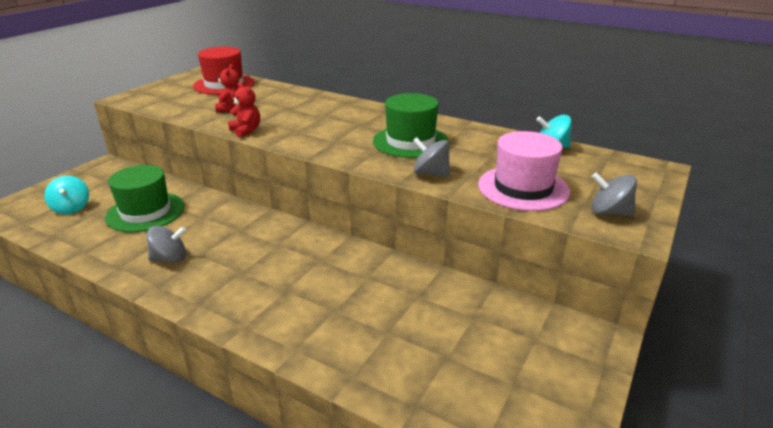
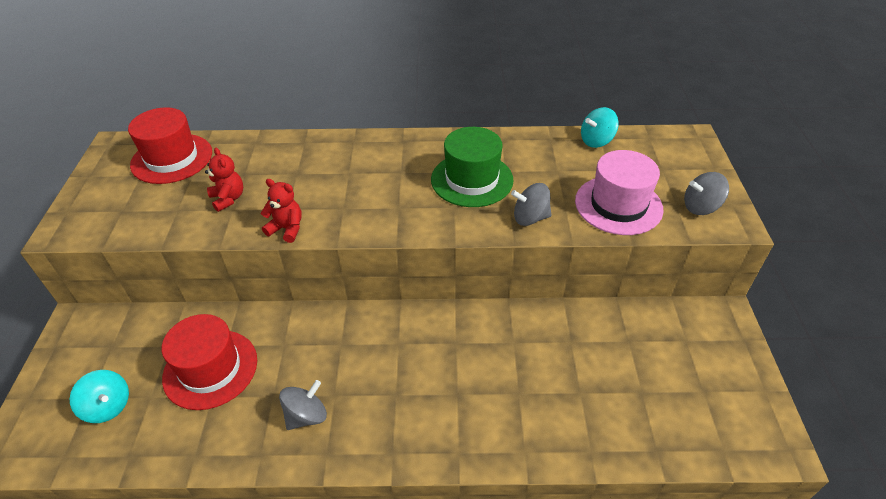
camera: 30 degrees left, 15 degrees up
(145, 212) = (210, 369): green hat -> red hat

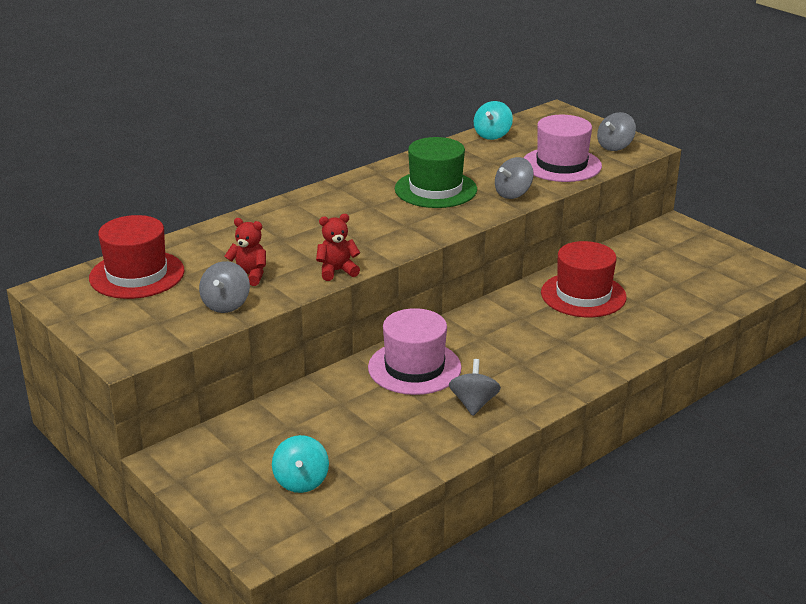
camera: 40 degrees left, 15 degrees down
(108, 406) = (301, 481): turquoise spinning top -> turquoise spinning top turned 90 degrees clockwise
(177, 219) = (226, 304): none -> grey spinning top
(210, 369) = (352, 420): red hat -> red hat (583, 295)
(313, 344) = (414, 367): none -> pink hat

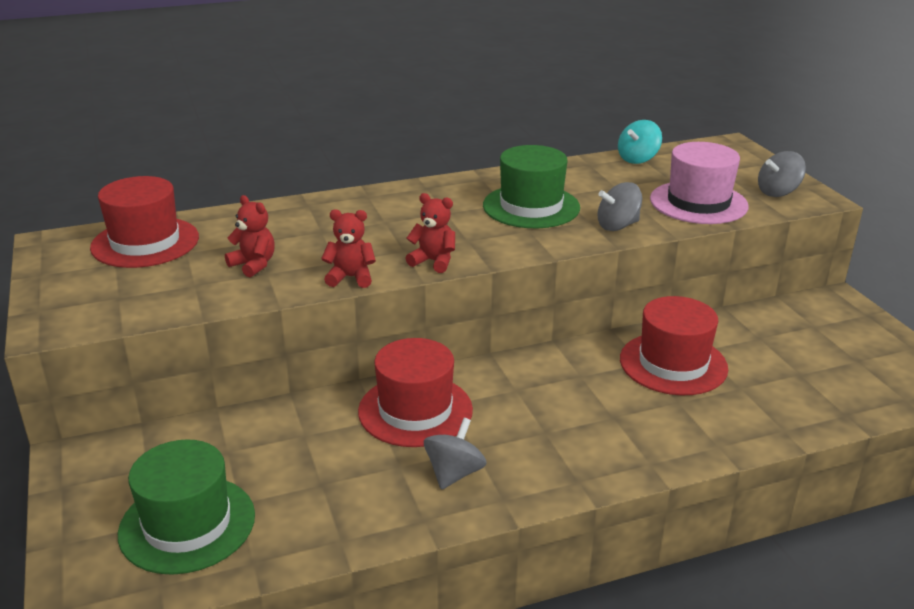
camera: 20 degrees right, 0 degrees up
(226, 304) = (202, 292): grey spinning top -> none
(301, 481) = (187, 524): turquoise spinning top -> green hat
(392, 247) = (433, 261): none -> red teddy bear
(414, 367) = (415, 410): pink hat -> red hat

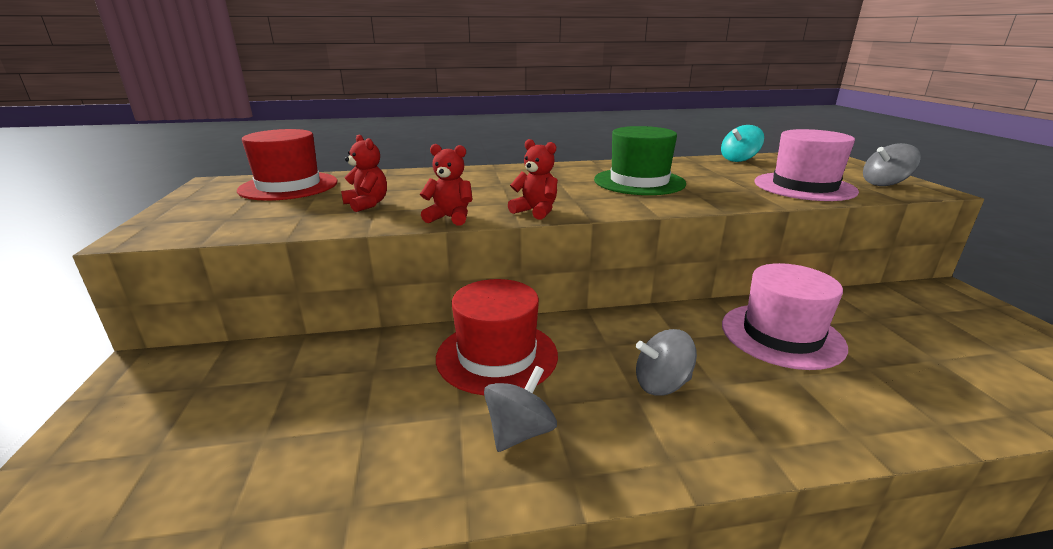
camera: 10 degrees right, 5 degrees down
(187, 524) = (190, 458): green hat -> none
(617, 226) = (724, 197): grey spinning top -> grey spinning top (661, 384)
(673, 363) = (781, 335): red hat -> pink hat

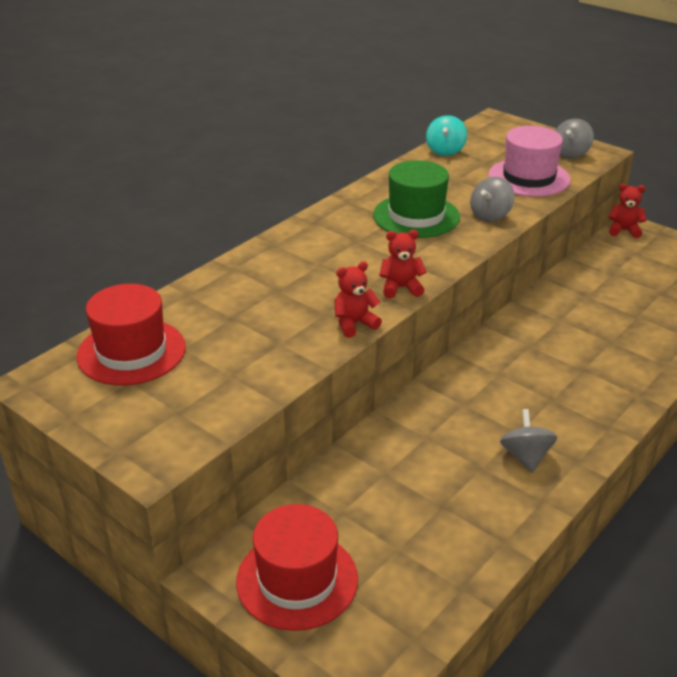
camera: 40 degrees left, 10 degrees up
(367, 204) = (259, 340): red teddy bear -> red teddy bear (624, 230)
(497, 356) = (446, 419): red hat -> red hat (297, 580)
(661, 384) = (557, 385): grey spinning top -> grey spinning top (490, 215)
(781, 335) = (580, 313): pink hat -> none

